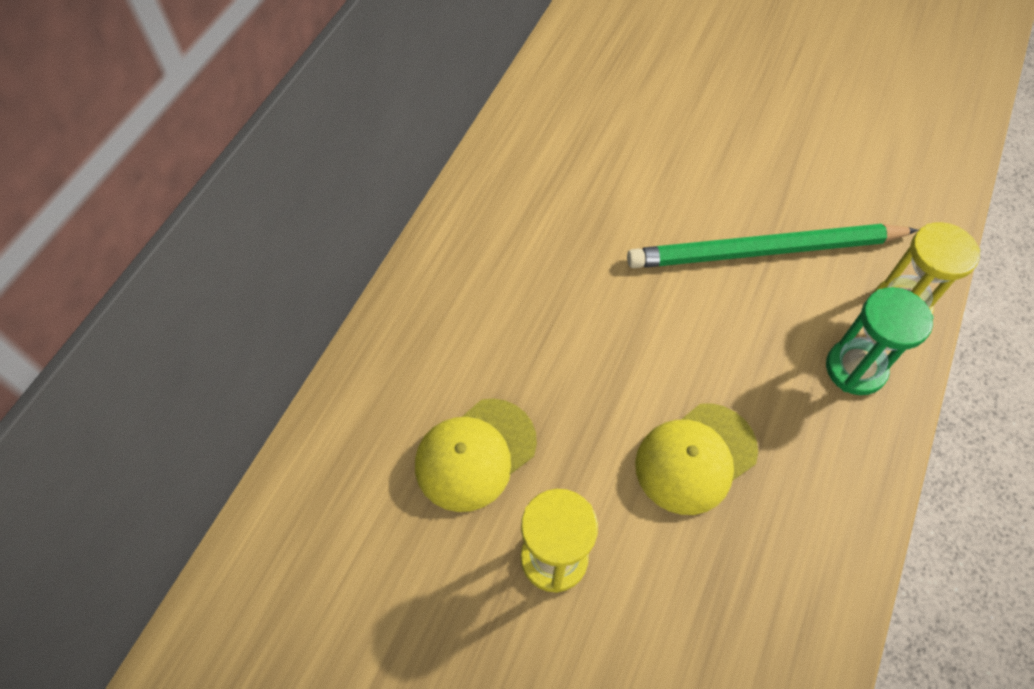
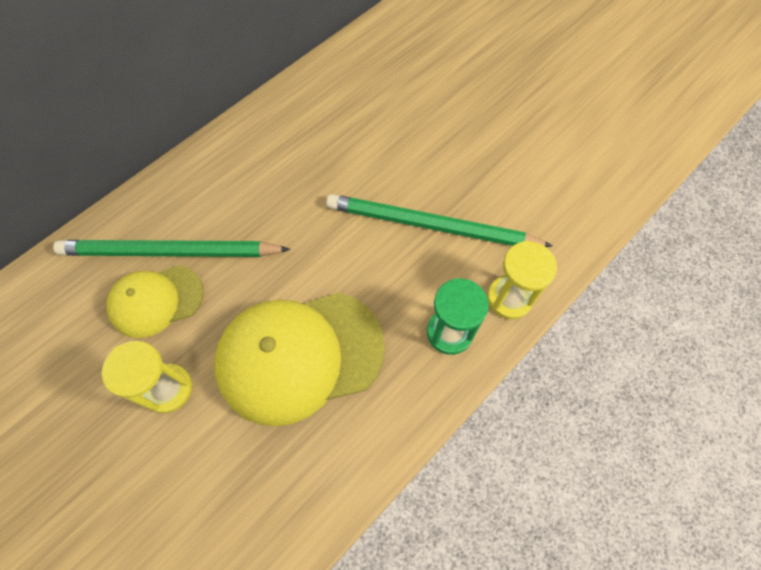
camera: 20 degrees right, 5 degrees up
(458, 387) = (170, 252): none -> green pencil
(695, 458) = (299, 355): yellow cap -> yellow cap, size x1.73

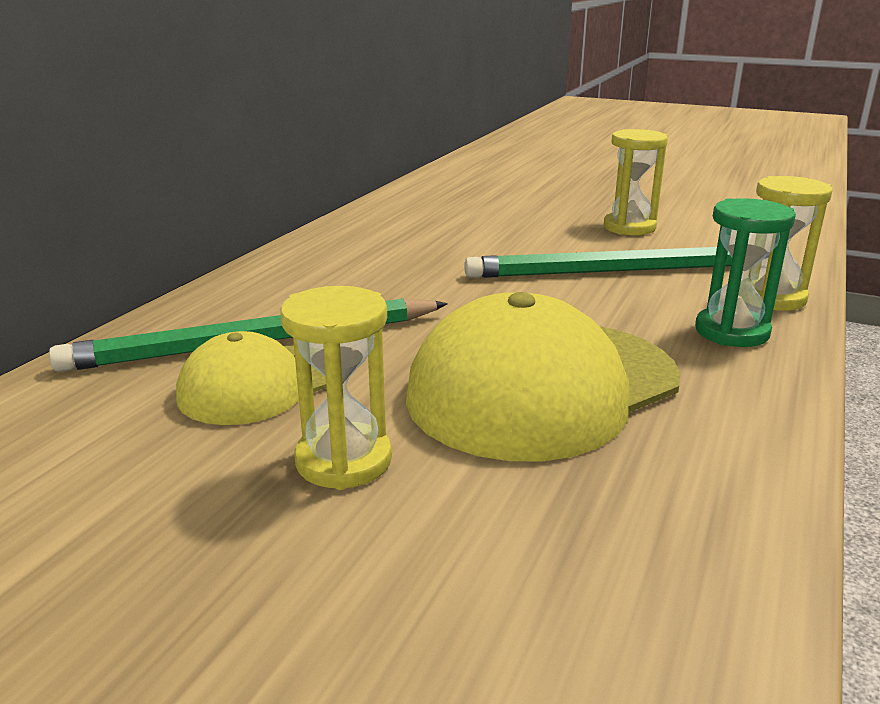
camera: 20 degrees left, 40 degrees down
(489, 157) = (629, 227): none -> yellow hourglass

